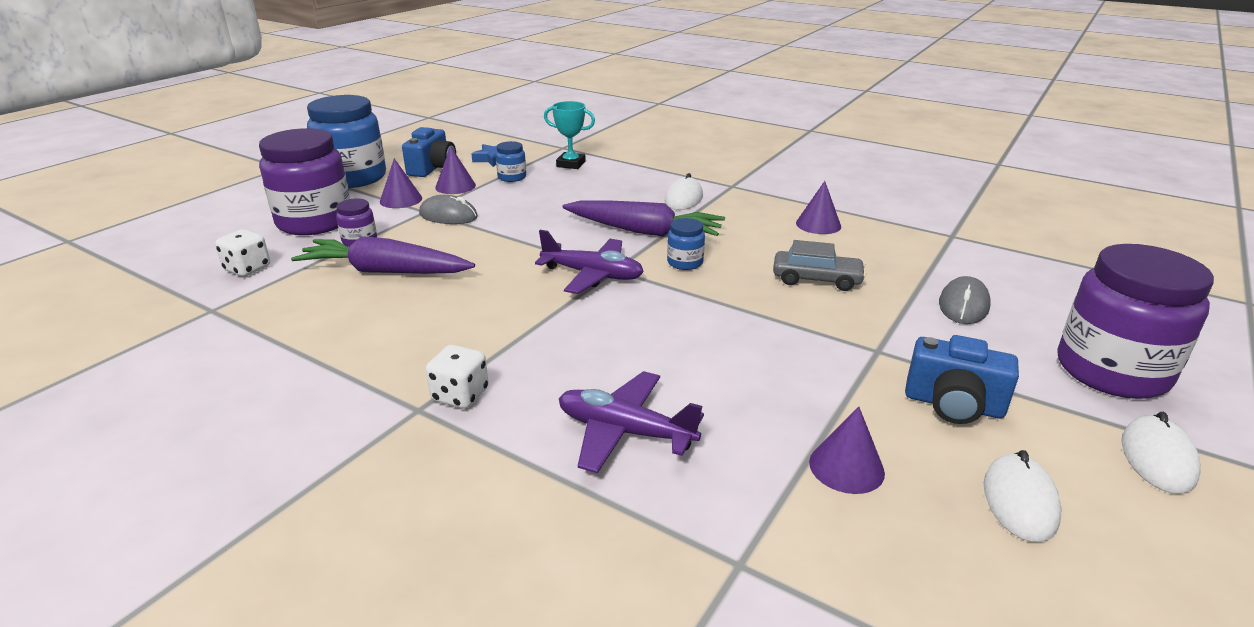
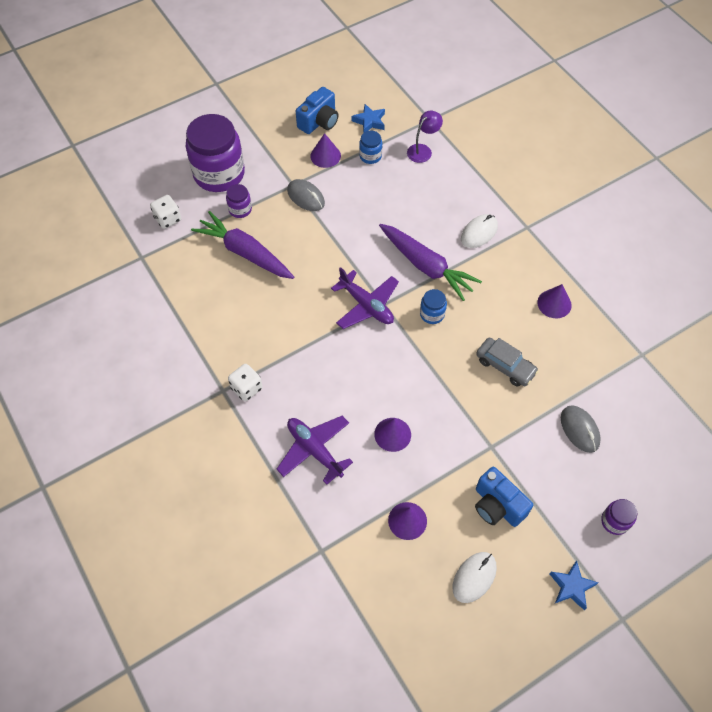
camera: 25 degrees right, 30 degrees up
(353, 178) = (260, 118): blue jar -> none
(401, 200) = (282, 163): purple cone -> purple cone (392, 434)
(571, 164) = (423, 150): turquoise trophy -> purple lamp
(963, 305) = (579, 430): grey mouse -> grey mouse turned 75 degrees counterclockwise
(1111, 371) = (615, 521): purple jar -> purple jar, size x0.44
(1157, 458) = (571, 587): white mouse -> blue star

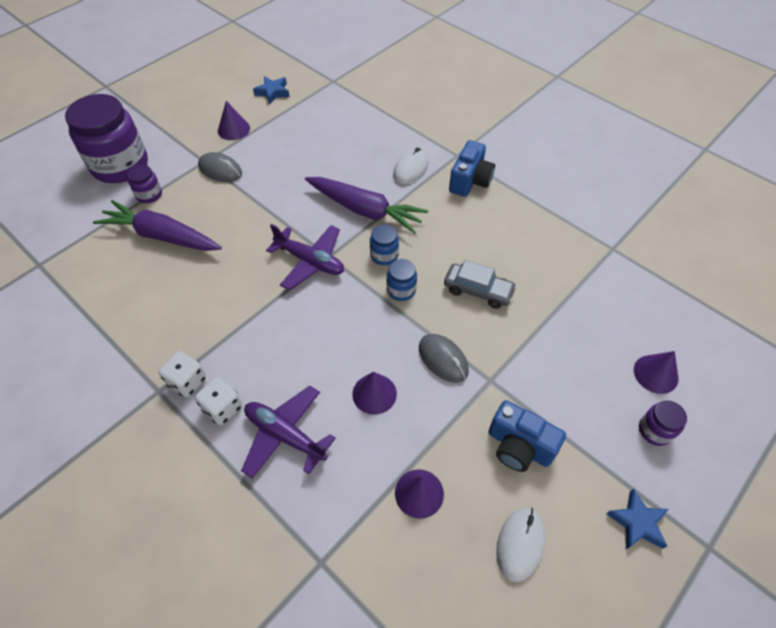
camera: 15 degrees left, 5 degrees down
(168, 219) = (66, 219): white dice -> white dice (223, 408)
(319, 122) = (221, 101): blue camera -> blue camera (470, 181)
(370, 156) = (281, 121): blue jar -> blue jar (401, 290)
(423, 150) = (333, 107): purple lamp -> none
(554, 303) = (508, 219): purple cone -> purple cone (655, 374)
(579, 430) = (579, 338): grey mouse -> grey mouse (443, 359)

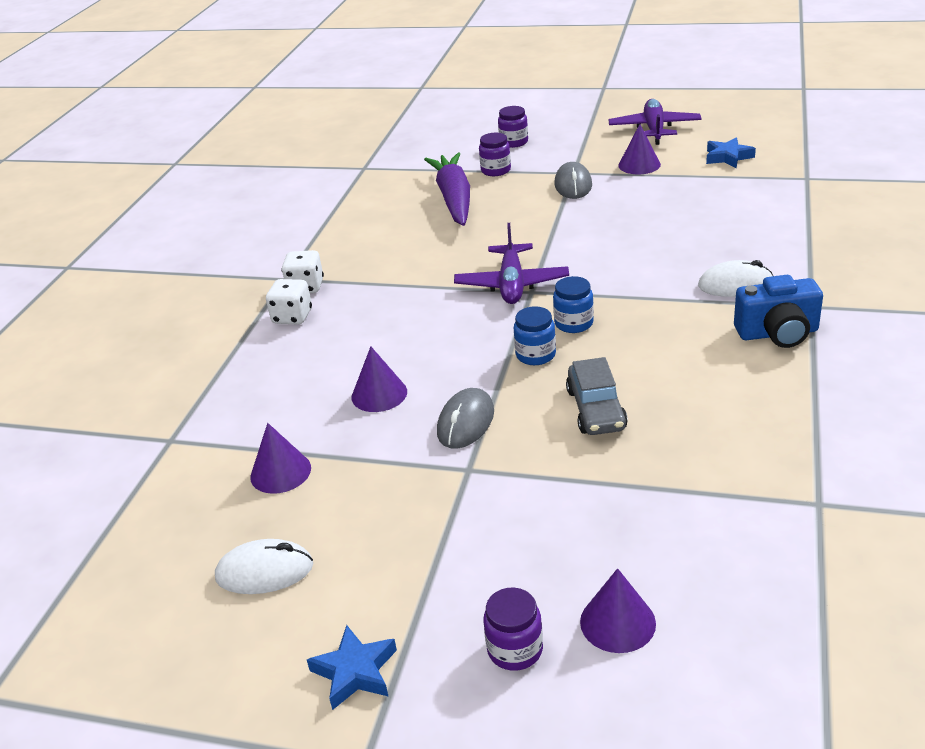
camera: 65 degrees right, 20 degrees down
(120, 166) = (514, 142): purple jar -> purple jar, size x0.44
(285, 435) = (289, 362): purple plane -> purple plane (654, 129)
(365, 210) = (626, 284): purple carrot -> none
(519, 446) = (392, 526): blue camera -> none

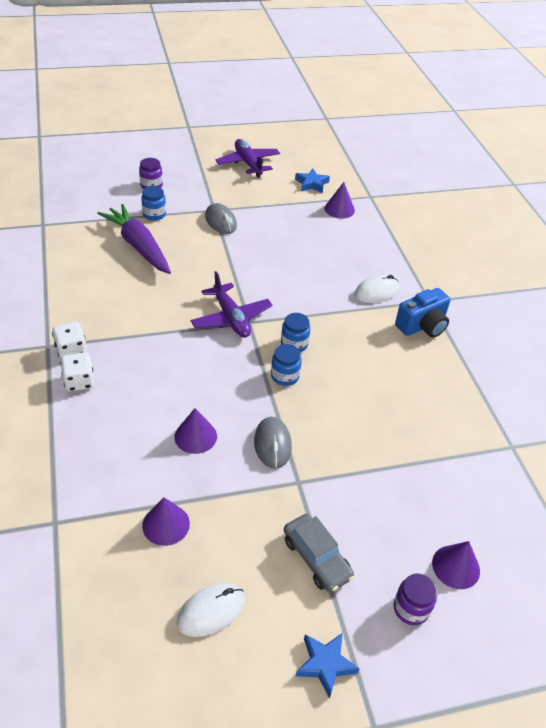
camera: 35 degrees left, 10 degrees up
(496, 170) = (154, 214): purple jar -> blue jar
(596, 409) = (350, 411): grey car -> grey car (316, 558)
(639, 165) = (256, 197): purple cone -> purple cone (339, 209)

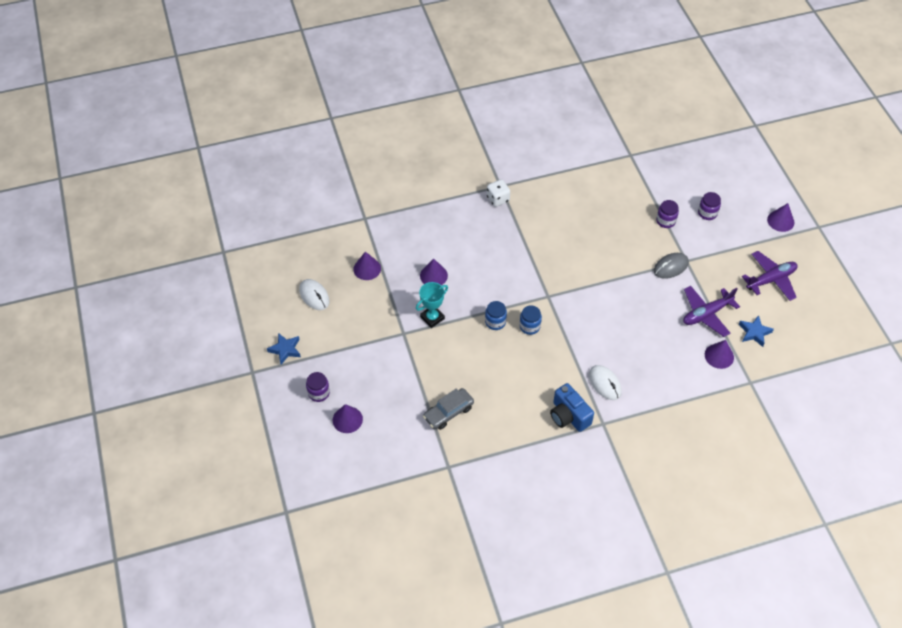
camera: 90 degrees right, 10 degrees up
(79, 382) = (471, 208): white dice -> none
(138, 246) = (620, 217): purple carrot -> none
(154, 214) = (665, 221): blue jar -> purple jar
(175, 145) = (780, 221): none -> purple cone
(231, 318) = (549, 285): purple plane -> purple plane (706, 314)
(272, 444) = (432, 318): grey mouse -> turquoise trophy
(316, 558) = (349, 344): grey car -> grey car (448, 412)

